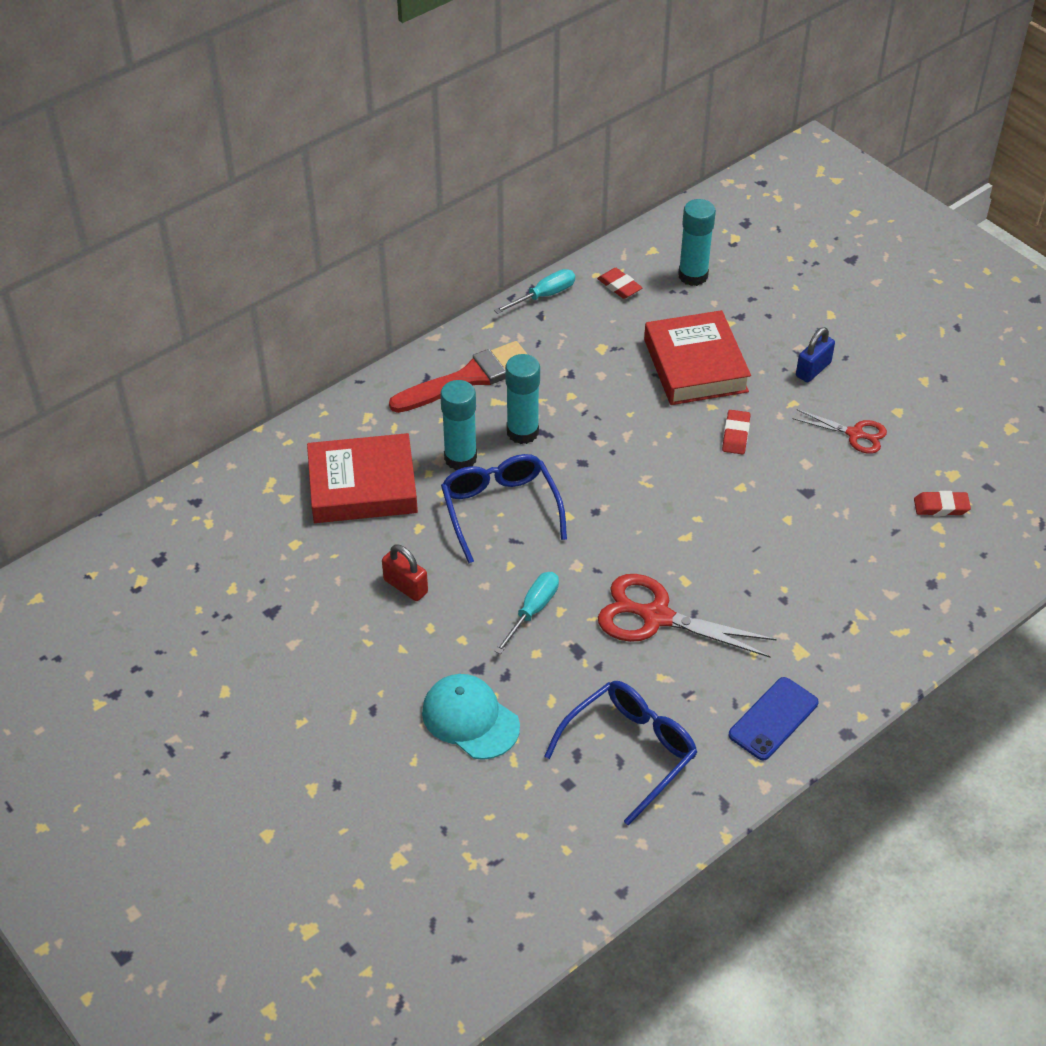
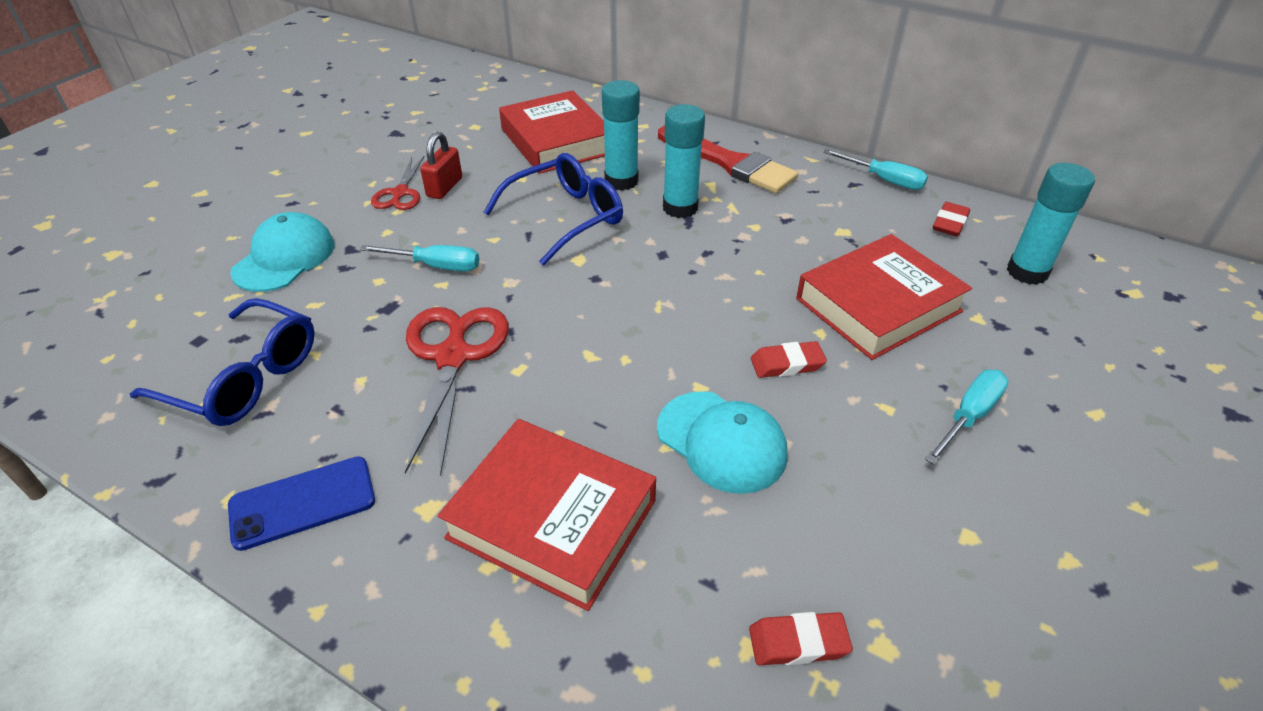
camera: 70 degrees right, 5 degrees down
(773, 719) = (303, 503): blue phone -> blue phone turned 45 degrees counterclockwise
(793, 491) = (721, 441): none -> turquoise cap
(813, 369) = (969, 416): blue padlock -> turquoise screwdriver
(828, 590) = (552, 519): none -> red book
(855, 434) = (879, 490): red scissors -> red scissors (400, 193)
(941, 507) = (798, 642): red eraser -> red eraser turned 75 degrees counterclockwise

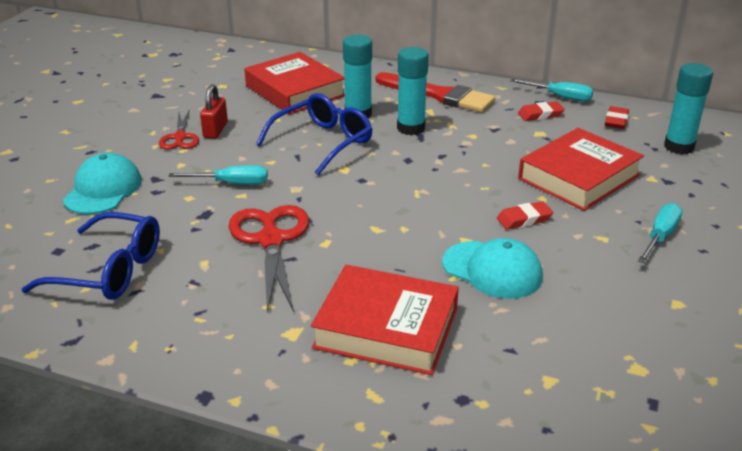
camera: 10 degrees left, 10 degrees down
(303, 503) = (194, 341): blue phone -> none
(798, 642) = (581, 373): red eraser -> red eraser (540, 114)

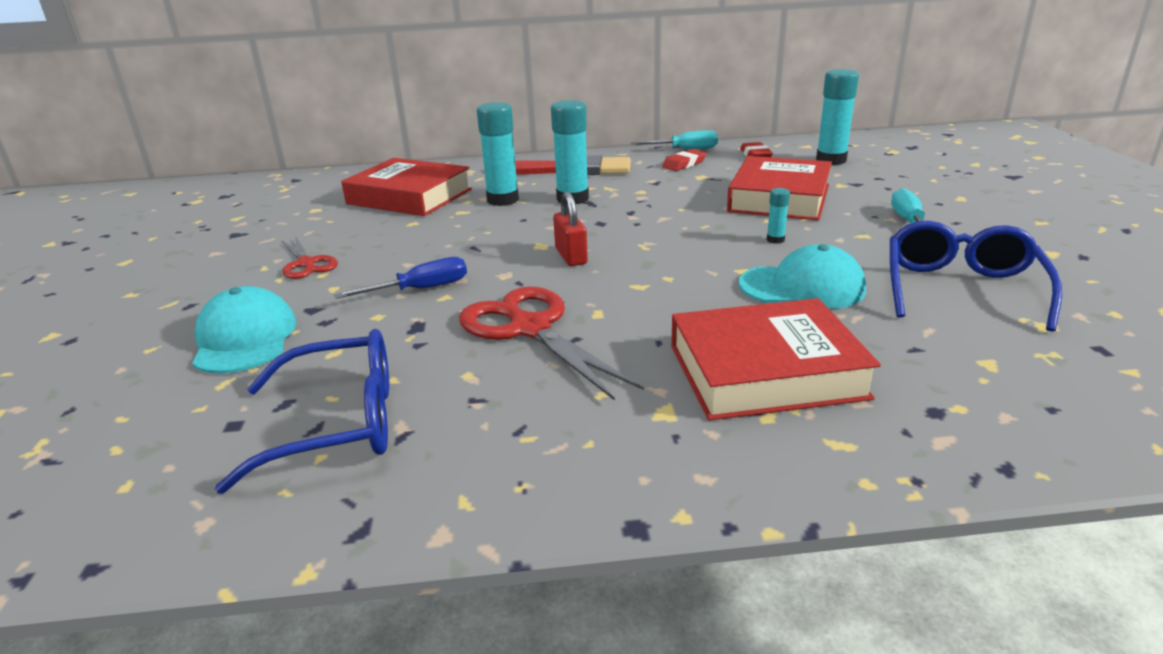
camera: 25 degrees left, 5 degrees down
(215, 130) = (347, 247): red padlock -> red padlock (571, 256)
(232, 183) = (420, 289): turquoise screwdriver -> blue screwdriver
(323, 142) = (490, 229): blue glasses -> blue glasses (960, 289)
(524, 219) = (775, 240): red eraser -> turquoise glue stick

